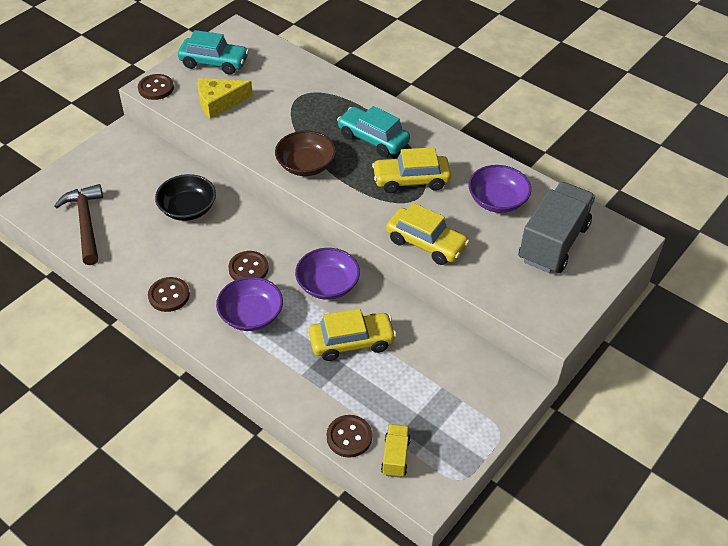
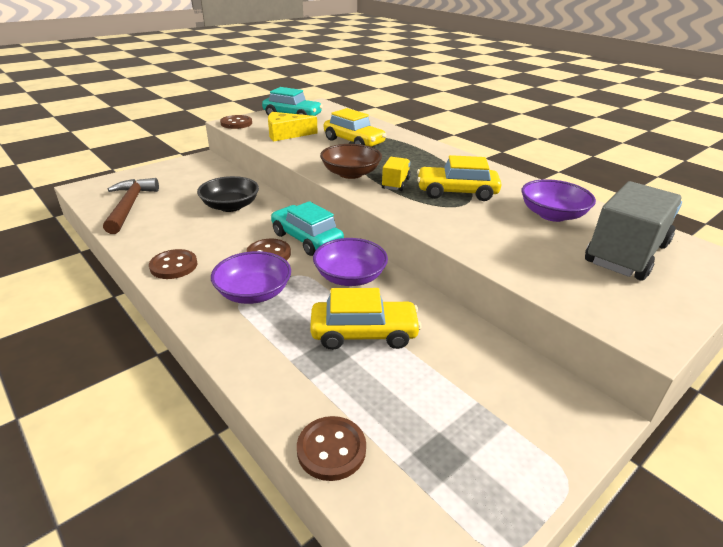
camera: 10 degrees right, 15 degrees down
(373, 139) = (421, 164): turquoise car -> turquoise car (306, 239)
(395, 457) = (396, 491): yellow truck -> yellow truck (395, 183)
(426, 243) = (469, 238): yellow car -> yellow car (354, 142)

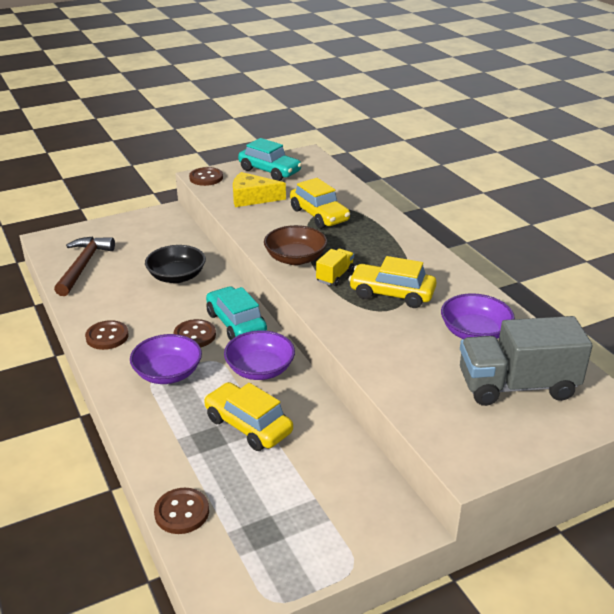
camera: 15 degrees right, 0 degrees up
(364, 333) = (248, 425): yellow car -> yellow car turned 150 degrees counterclockwise
(626, 254) = (517, 386): grey truck -> grey truck turned 150 degrees counterclockwise

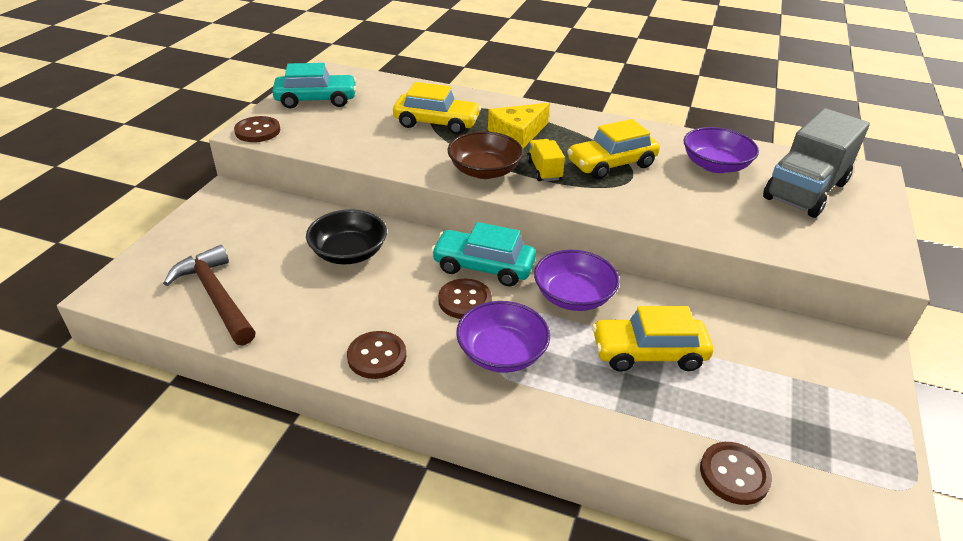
camera: 45 degrees left, 5 degrees up
(252, 198) = (344, 132): yellow cheese -> yellow cheese (517, 134)

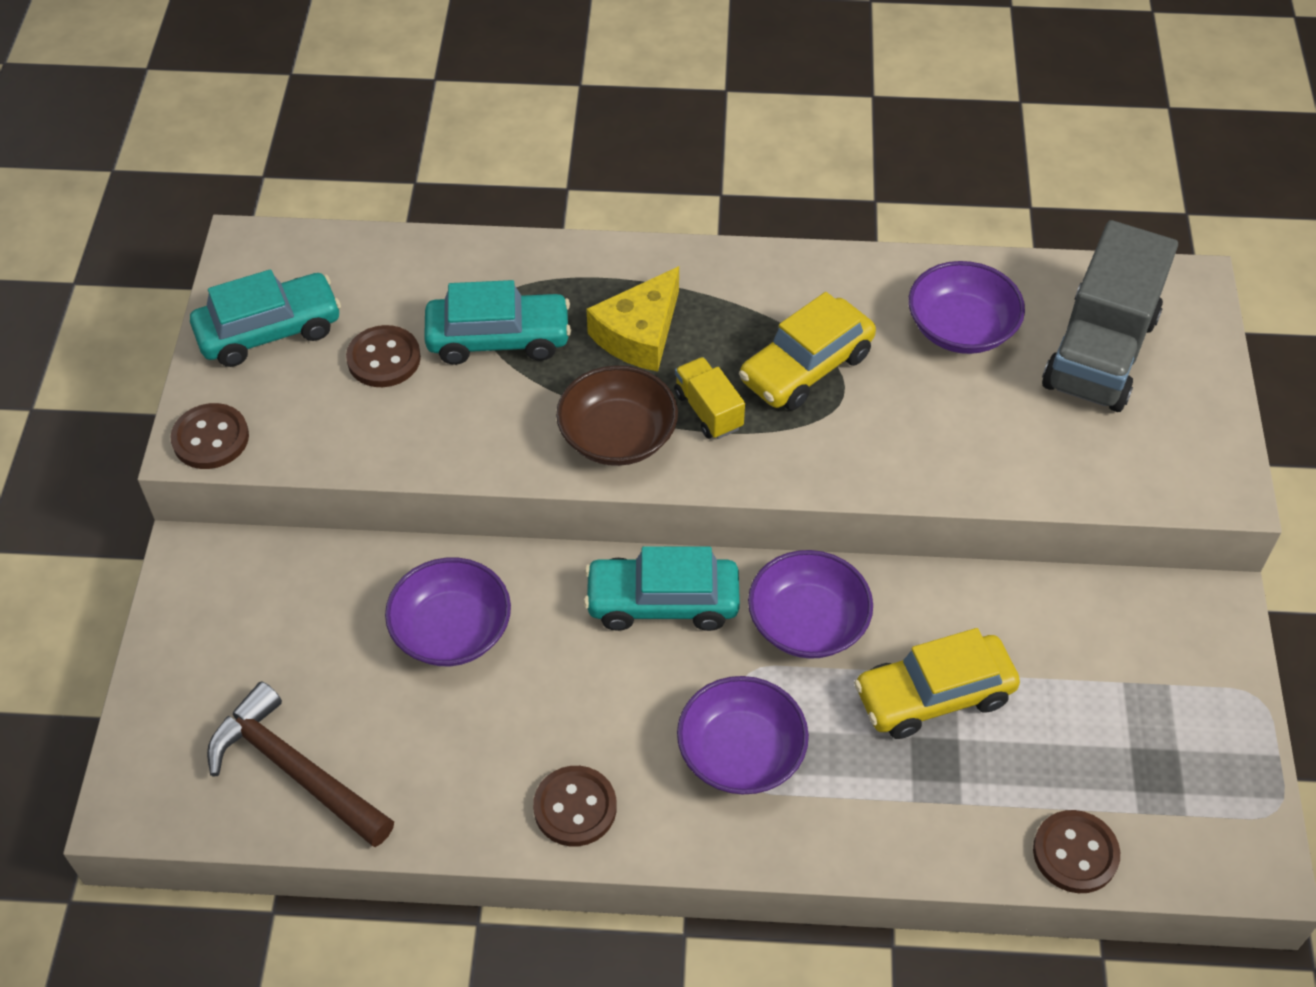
camera: 15 degrees left, 15 degrees up
(349, 253) = (451, 630): black bowl -> purple bowl
(436, 123) = (498, 339): yellow car -> turquoise car
(465, 300) = (658, 674): brown button -> brown button (384, 359)

